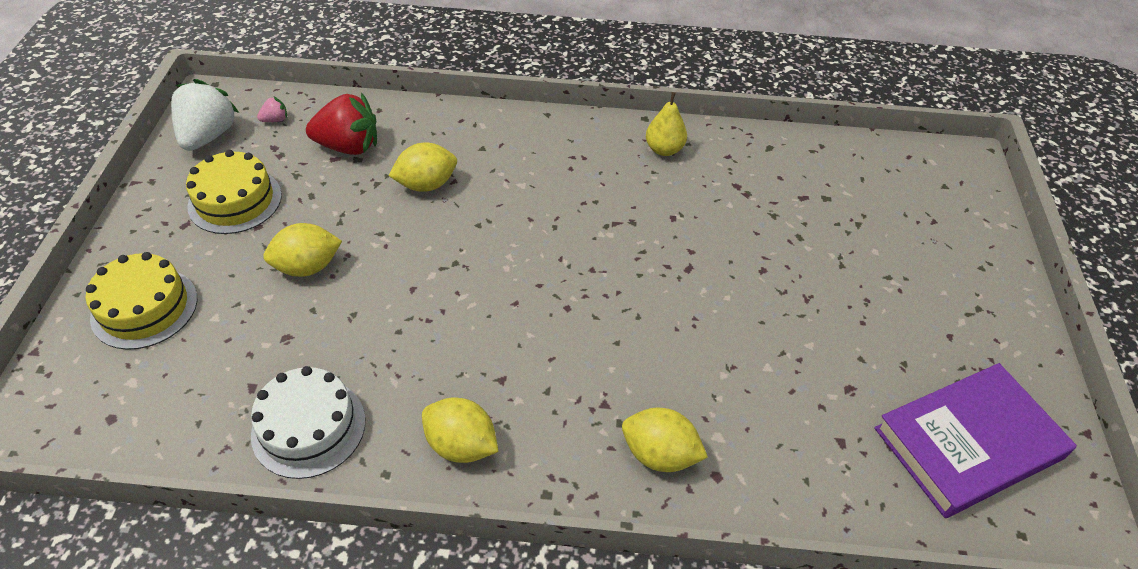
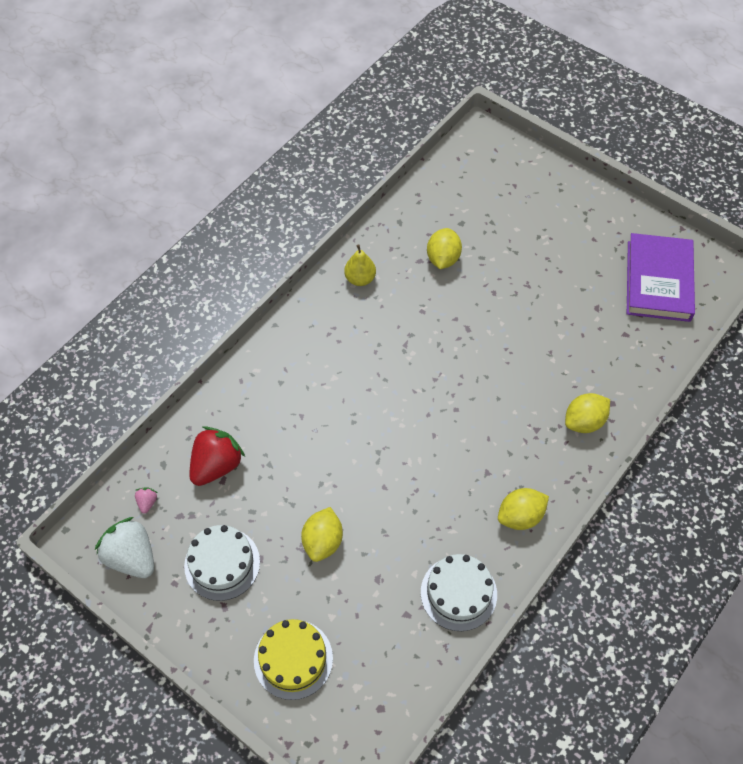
camera: 55 degrees left, 10 degrees up
(235, 200) = (222, 563): yellow cake -> white cake
(426, 184) = (293, 434): yellow lemon -> yellow lemon (443, 258)

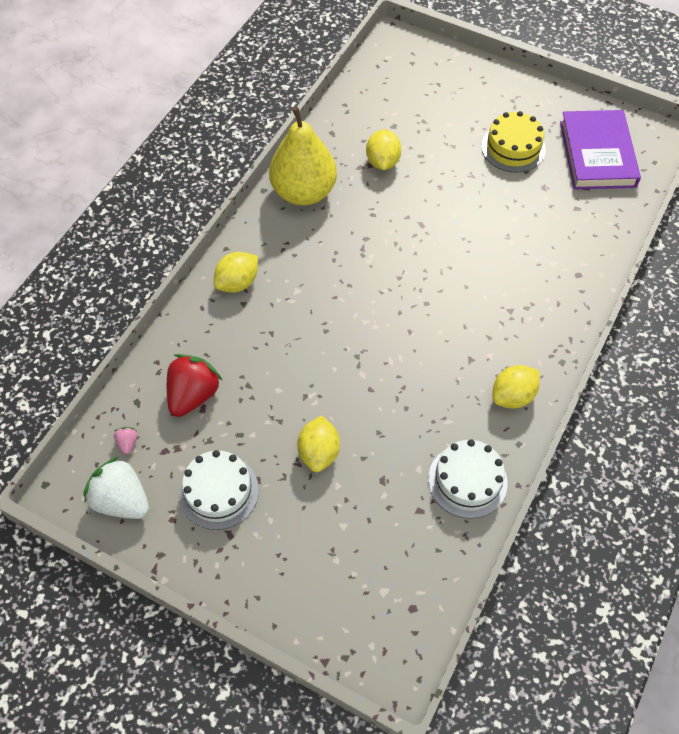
camera: 10 degrees left, 0 degrees up
(293, 659) = (312, 574): yellow cake -> yellow cake (513, 148)
(360, 279) = (303, 192): yellow pear -> yellow pear, size x2.06
(584, 421) = (555, 296): yellow lemon -> yellow lemon (237, 283)

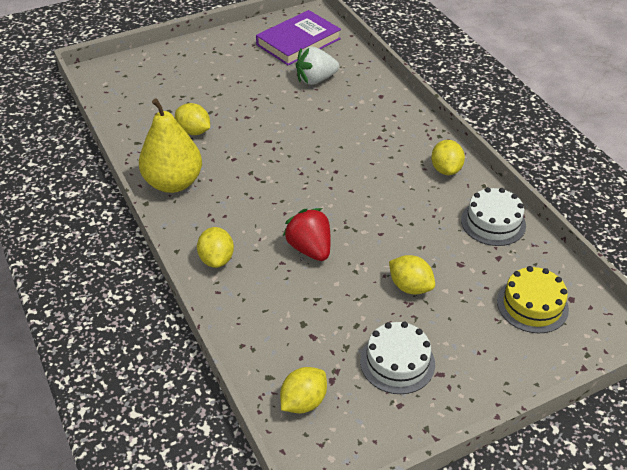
camera: 55 degrees left, 15 degrees down
(122, 500) = (355, 432): white strawberry -> white strawberry (315, 80)
(127, 443) = (303, 402): pink strawberry -> yellow lemon
(193, 395) = (295, 336): red strawberry -> red strawberry (310, 249)
(513, 148) = (253, 70): yellow cake -> yellow cake (532, 305)
(597, 154) = (298, 42): purple book -> purple book turned 75 degrees counterclockwise

